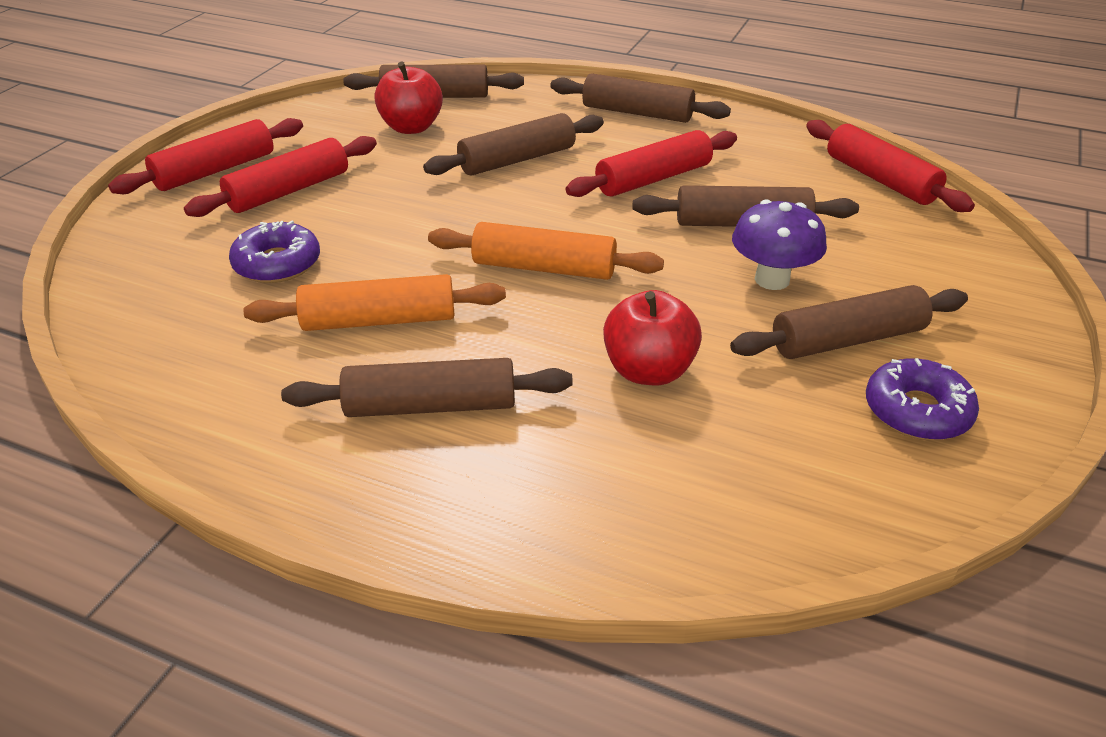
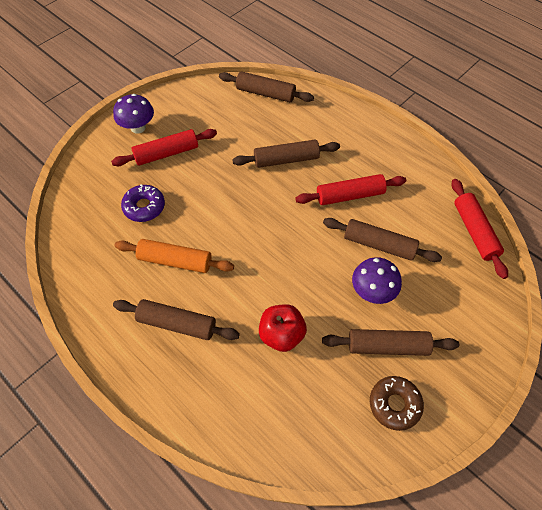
camera: 20 degrees right, 20 degrees up
(215, 170) = (138, 128): red rolling pin -> purple mushroom
(411, 127) = (243, 118): red apple -> none
(544, 268) = (264, 248): orange rolling pin -> none
(637, 113) = (367, 136): brown rolling pin -> none
(917, 411) = (394, 404): purple donut -> brown donut

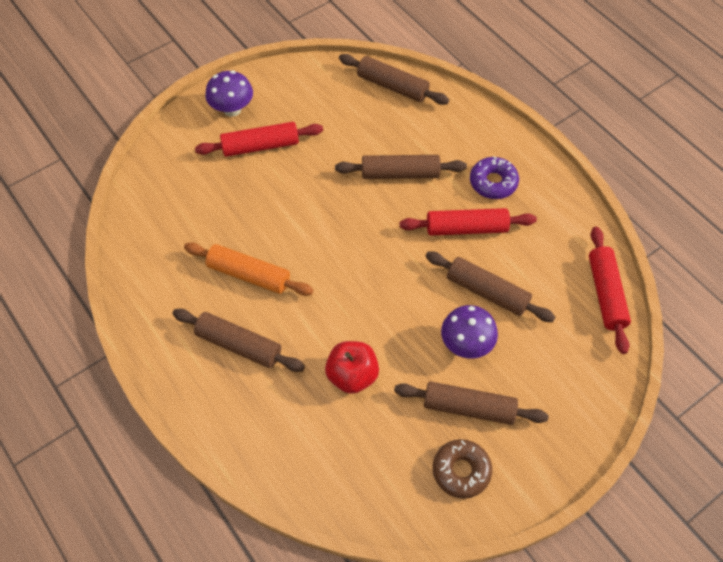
camera: 10 degrees right, 0 degrees up
(144, 207) = (224, 207): purple donut -> purple donut (493, 182)

